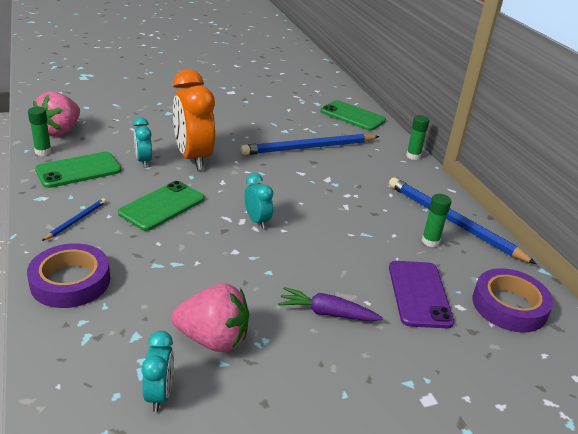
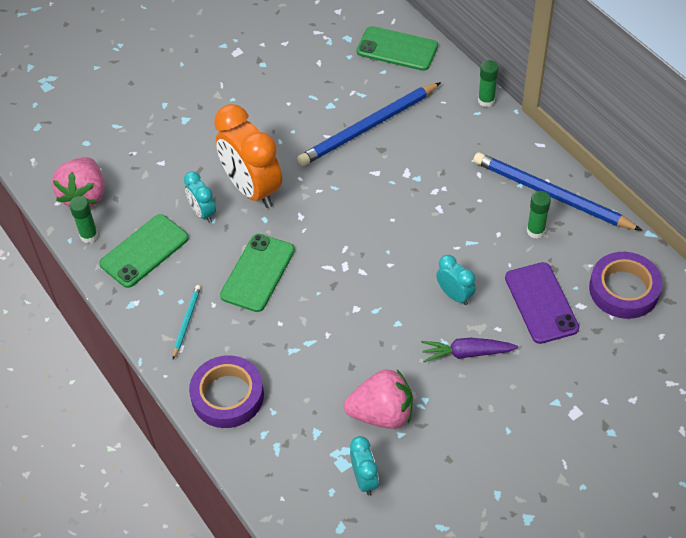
camera: 10 degrees left, 20 degrees up
(76, 220) = (186, 321): blue pencil -> turquoise pencil
(257, 221) = (360, 261): turquoise clock -> turquoise clock (454, 295)

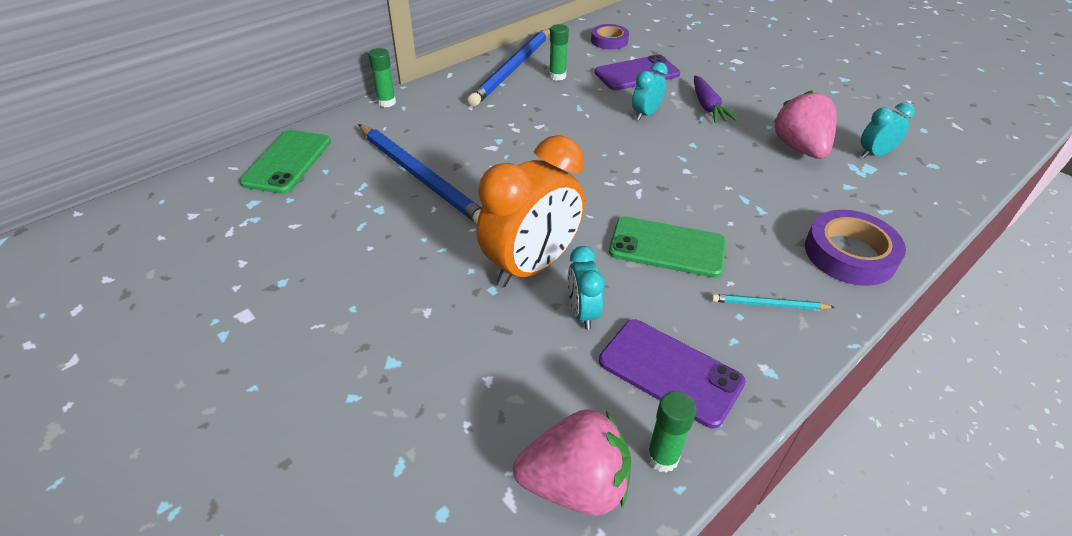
camera: 100 degrees left, 10 degrees down
(144, 251) = (670, 372): green phone -> purple phone
(203, 213) = (582, 313): turquoise clock -> turquoise clock turned 120 degrees clockwise
(624, 289) = (609, 41): purple tape -> purple tape, size x0.65

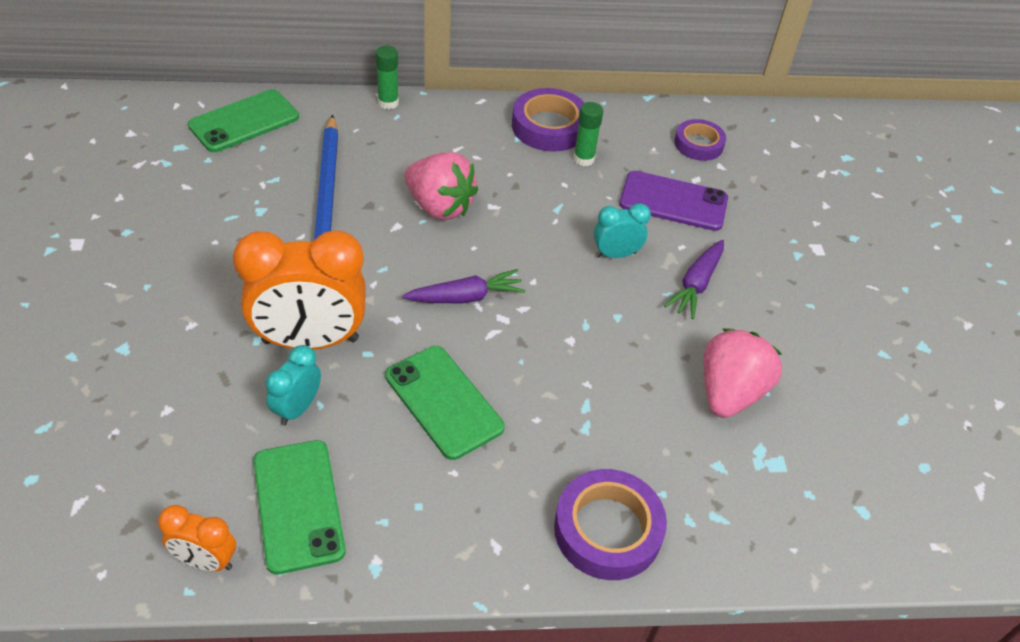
camera: 35 degrees right, 5 degrees up
(513, 69) = (549, 126): blue pencil -> purple tape
(575, 485) = (127, 529): pink strawberry -> pink strawberry (439, 206)
(595, 182) = (466, 297): none -> purple carrot
(662, 457) = (206, 561): green glue stick -> orange clock
(670, 372) = (298, 505): purple phone -> green phone
(769, 305) = (458, 516): turquoise pencil -> none
(874, 154) = (809, 454): turquoise clock -> none

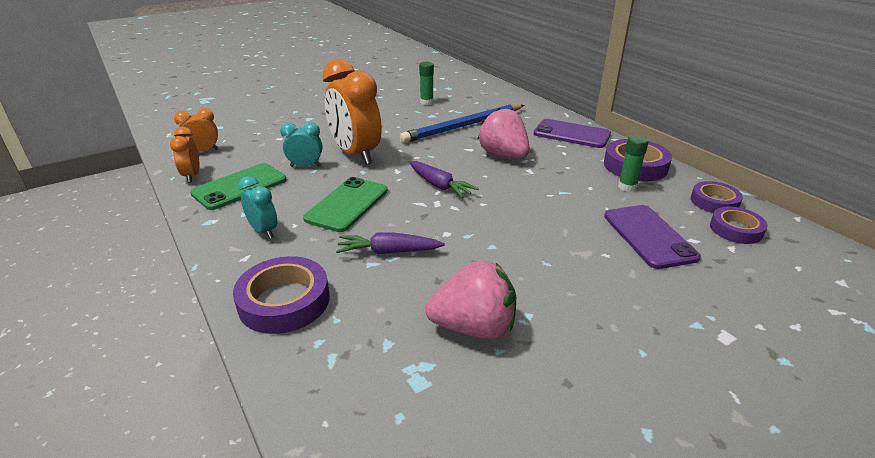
camera: 65 degrees right, 15 degrees down
(120, 526) = (203, 151): none -> orange clock
(244, 121) = (487, 93): green phone -> none
(388, 103) = (563, 117): green glue stick -> green glue stick (426, 102)
(438, 124) = (571, 134): none -> purple phone
(439, 206) = (503, 155): pink strawberry -> pink strawberry turned 135 degrees clockwise
(616, 254) = (553, 227): turquoise clock -> turquoise clock (264, 231)
(650, 124) = (714, 202): none -> purple tape
(696, 285) = (573, 274): purple carrot -> purple carrot (388, 252)

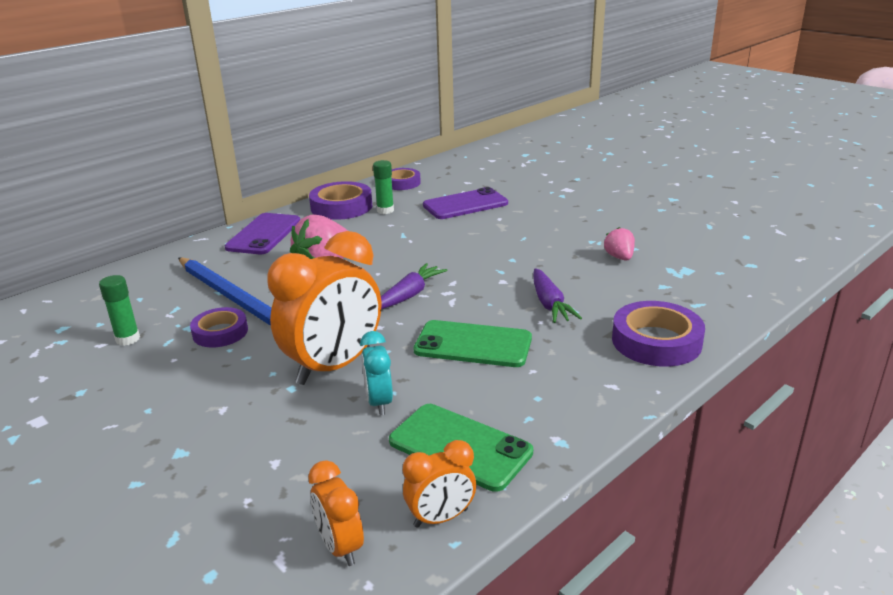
camera: 100 degrees left, 5 degrees down
(264, 231) = (557, 388): turquoise clock -> none
(474, 327) = (619, 257): pink strawberry -> pink strawberry, size x0.53
(736, 229) = (442, 179): purple tape -> purple tape (220, 332)

